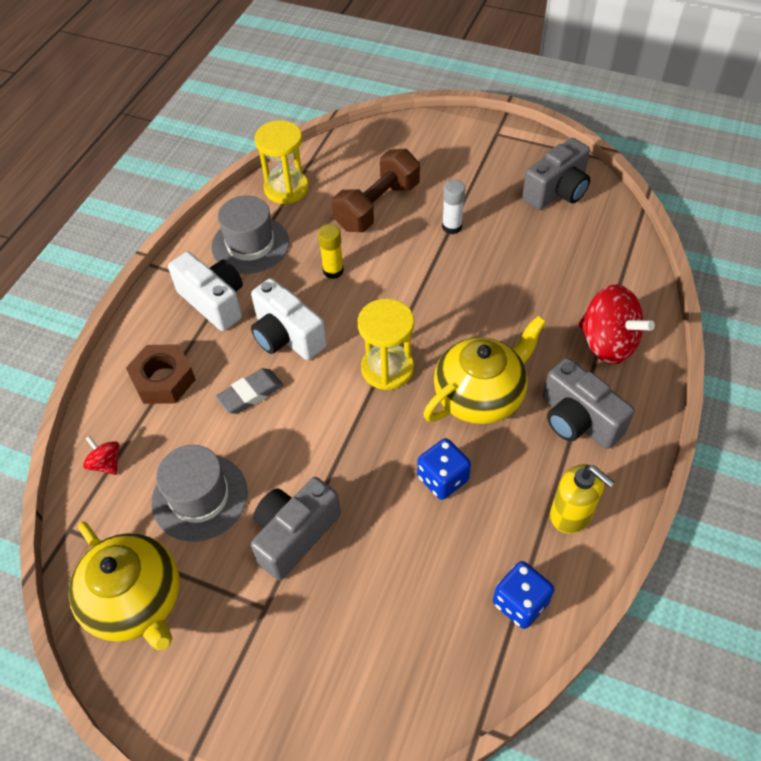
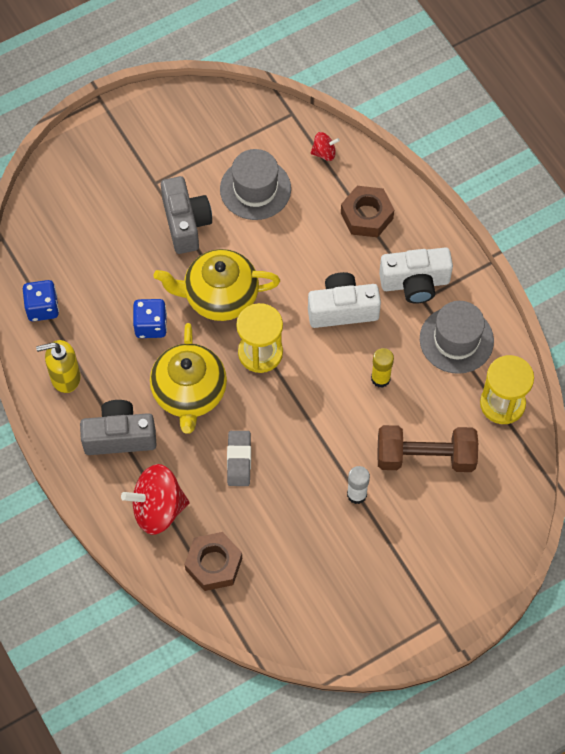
camera: 125 degrees right, 10 degrees up
(136, 601) = (214, 125): yellow teapot -> yellow teapot (219, 296)
(251, 394) = (310, 259): grey eraser -> grey eraser (239, 460)
(377, 206) = (425, 457): brown dumbbell -> brown dumbbell turned 75 degrees counterclockwise
(557, 191) = (329, 607): grey camera -> none
(607, 276) = (214, 564): none -> brown nut

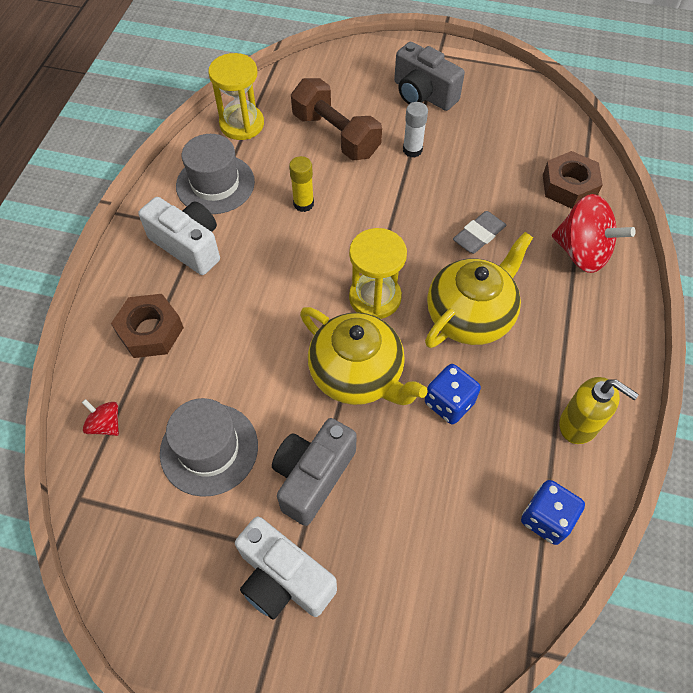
camera: 135 degrees left, 5 degrees down
(120, 436) = (568, 330): grey camera -> grey camera (423, 94)
(342, 309) = (268, 274): white camera -> white camera (283, 579)

